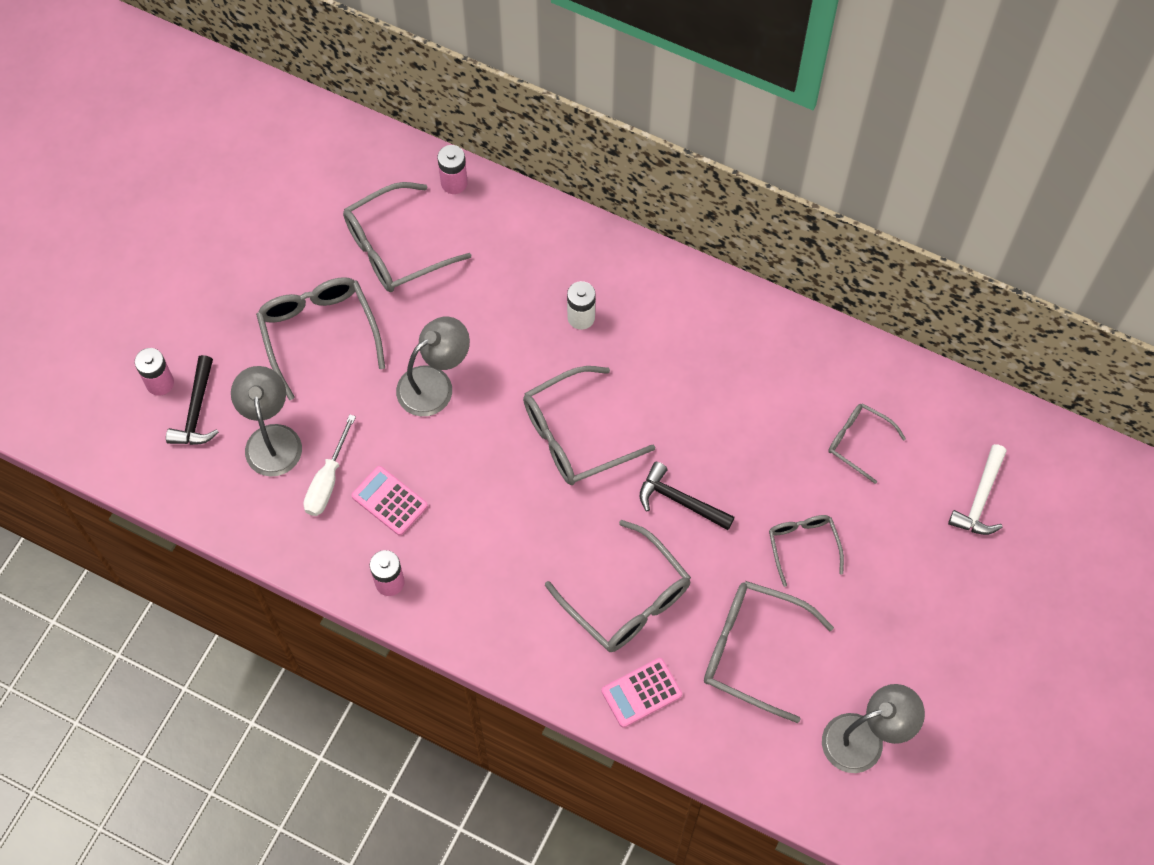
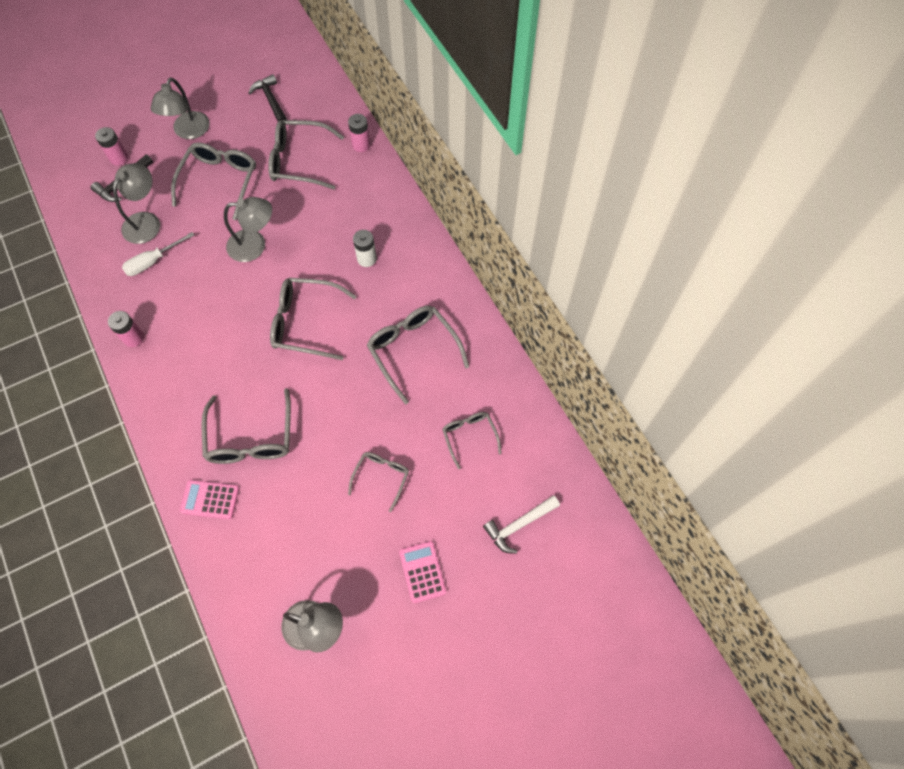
camera: 35 degrees right, 0 degrees up
(219, 295) = (188, 132): none -> grey lamp
(389, 501) = (174, 293): pink calculator -> pink calculator (422, 572)
(679, 501) = (331, 400): black hammer -> black hammer (271, 100)
(752, 650) = (296, 521): grey glasses -> grey glasses (413, 350)

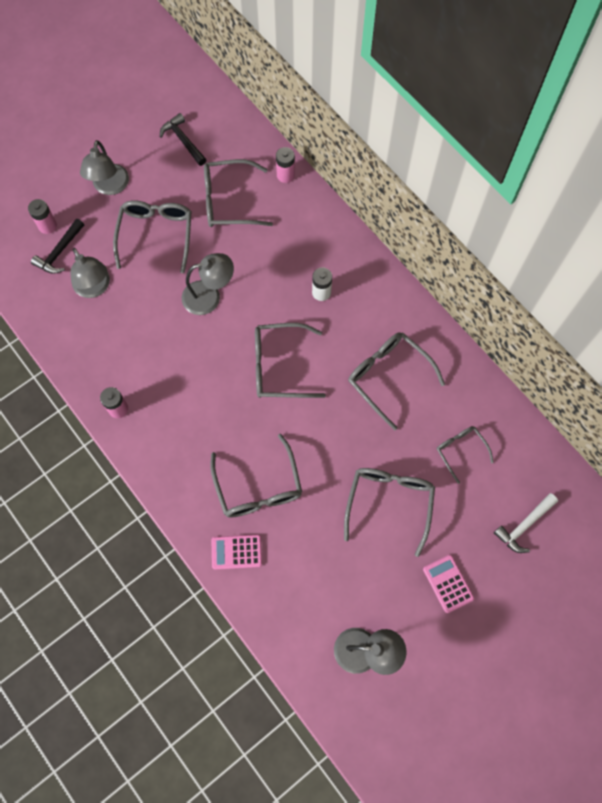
camera: 10 degrees left, 5 degrees up
(146, 221) = (95, 288): grey lamp -> grey lamp turned 135 degrees clockwise
(153, 261) = (114, 328): white screwdriver -> none
(381, 477) = (389, 503): grey glasses -> grey glasses, size x1.71

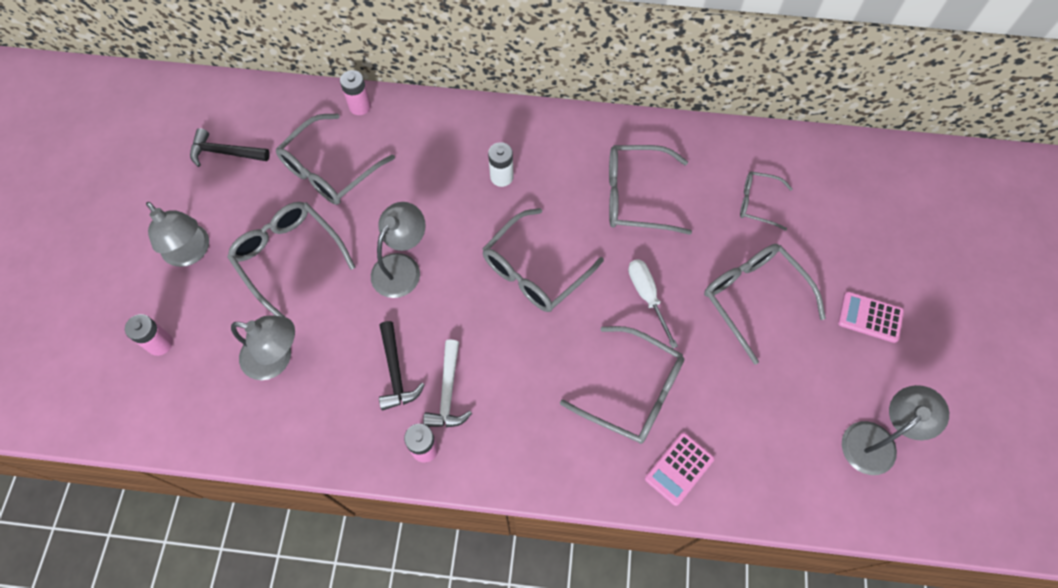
camera: 45 degrees left, 5 degrees down
(59, 252) = (201, 357): black hammer -> black hammer (396, 372)
(327, 442) = (647, 296): none -> white screwdriver
(524, 525) = (868, 216): white hammer -> white hammer (448, 392)

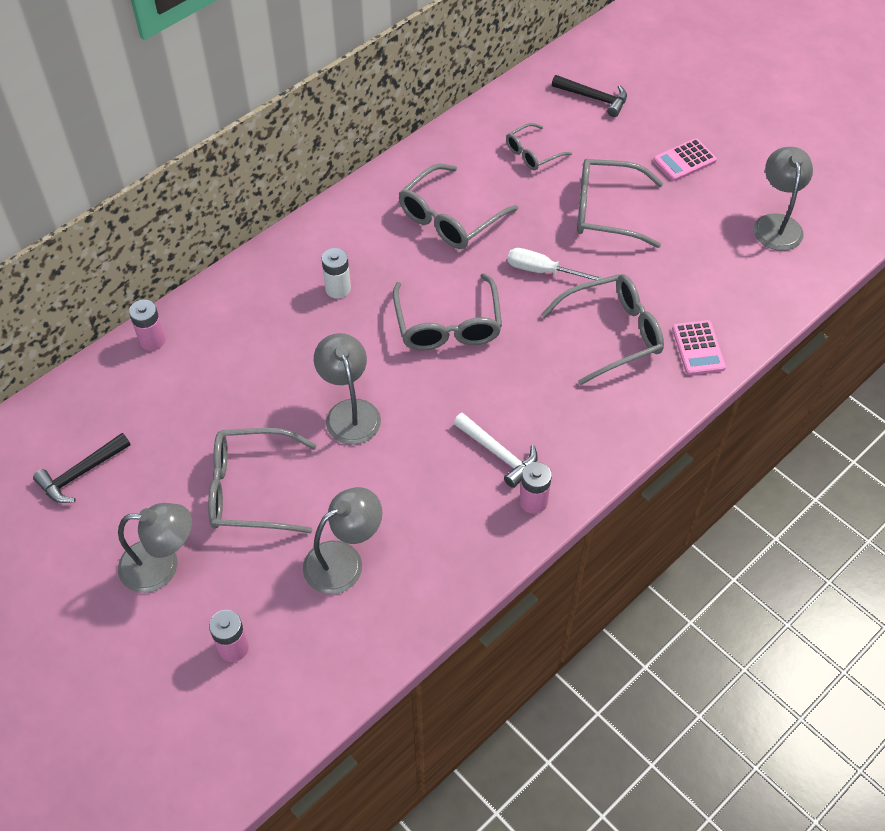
camera: 50 degrees left, 10 degrees down
(329, 170) = (194, 404): grey glasses -> none
(396, 372) = (445, 479): black hammer -> black hammer (594, 98)

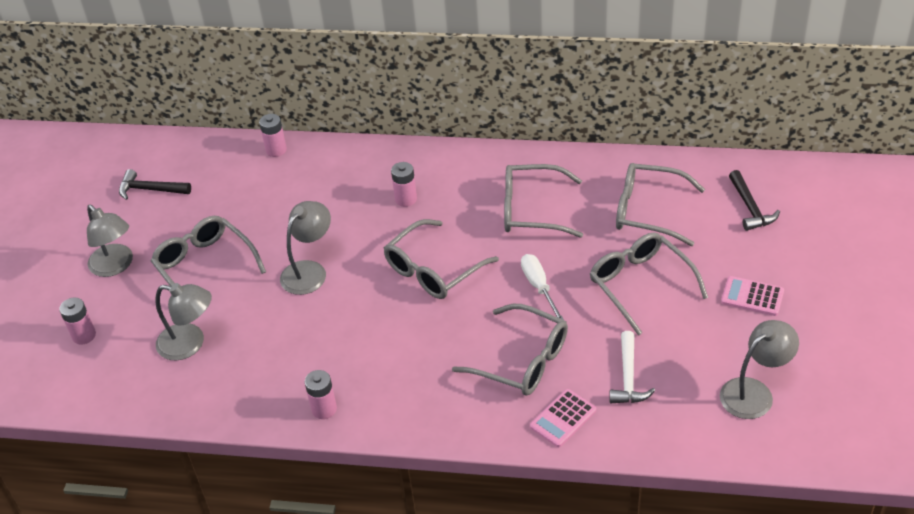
camera: 55 degrees right, 10 degrees down
(338, 289) = (406, 199): white battery -> pink battery
(498, 453) = (347, 365): white hammer -> white hammer (628, 377)
(532, 153) = (648, 211): grey glasses -> grey glasses, size x1.71

